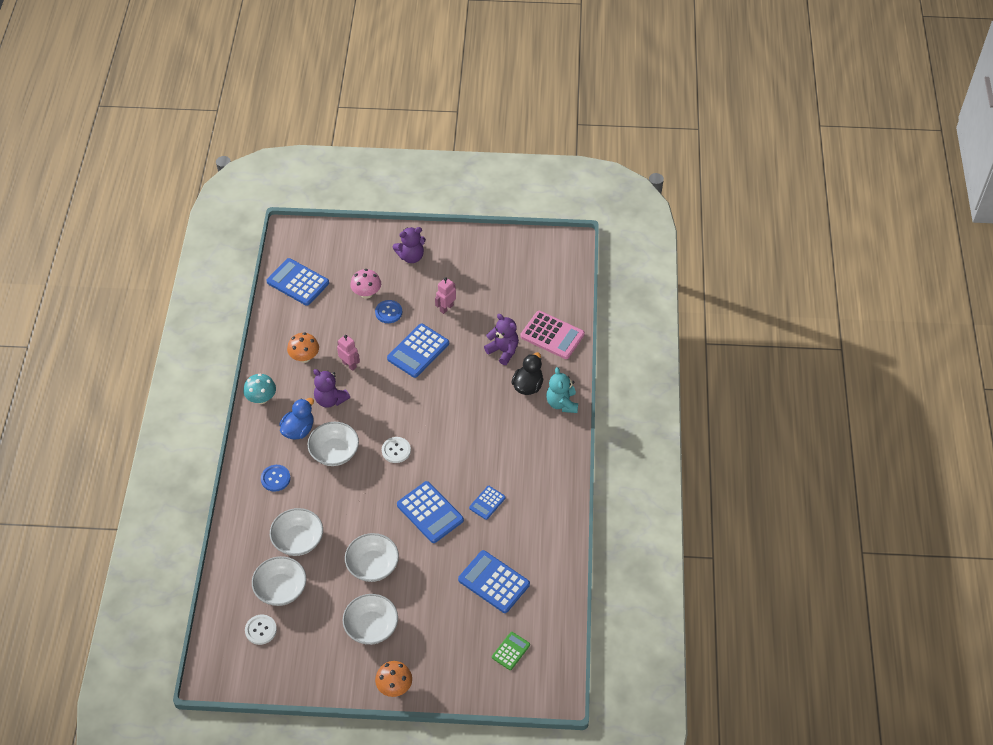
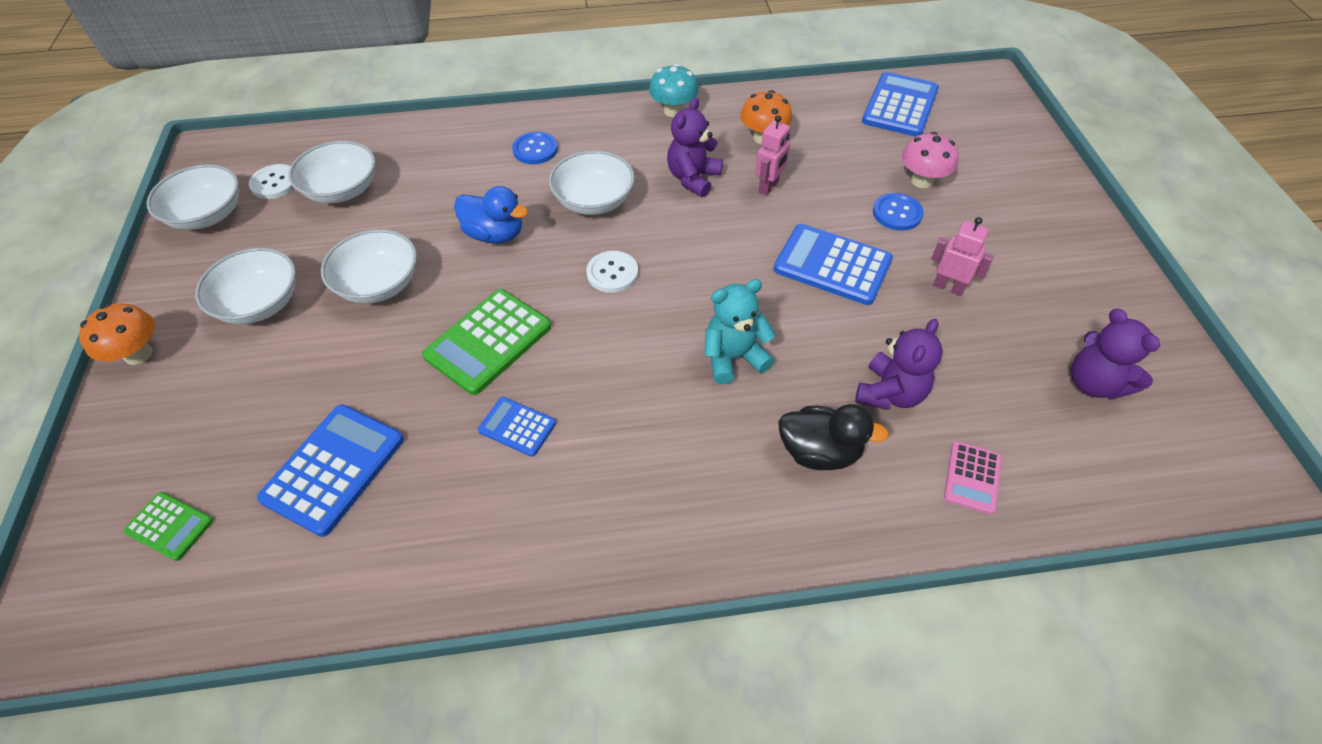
camera: 80 degrees right, 0 degrees up
(298, 430) = (627, 156): blue duck -> blue duck (495, 234)
(298, 540) = (428, 192): white bowl -> white bowl (208, 215)
(411, 256) = (1034, 220): purple teddy bear -> purple teddy bear (1093, 383)
(430, 512) = (488, 341): blue calculator -> green calculator
(552, 335) = (972, 477): pink calculator -> pink calculator, size x0.55
(562, 403) = (796, 527): turquoise teddy bear -> turquoise teddy bear (733, 357)

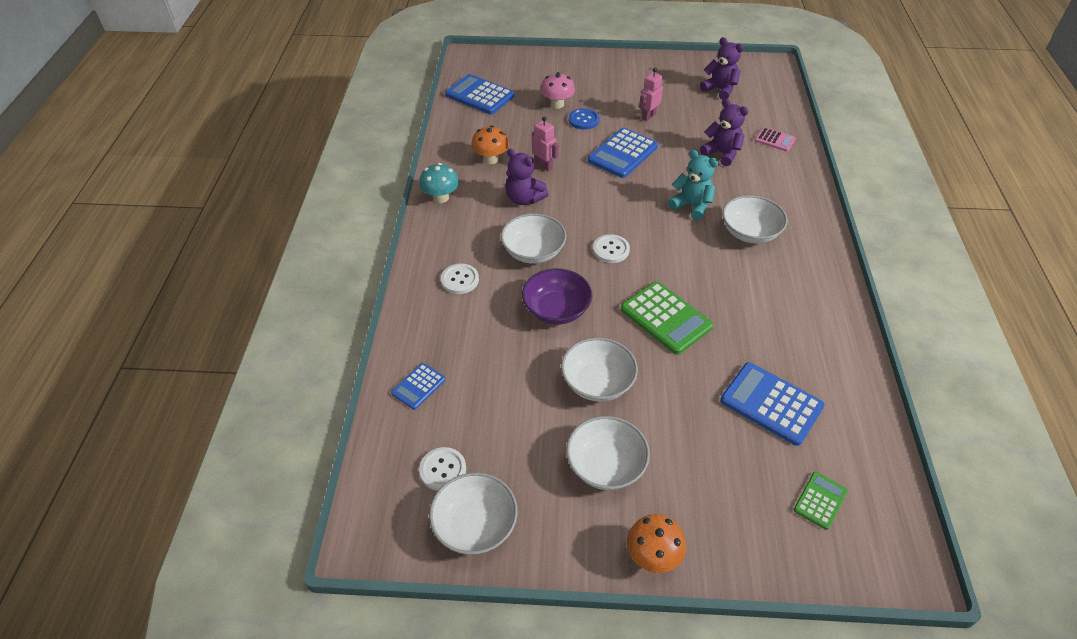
camera: 80 degrees left, 5 degrees down
(342, 190) = (471, 413): white bowl -> white bowl (750, 232)
(495, 234) = (556, 309): blue duck -> purple bowl
(517, 427) = (739, 307): blue calculator -> blue calculator (418, 386)
(535, 149) = (460, 280): blue button -> white button
(733, 357) = (691, 206): turquoise teddy bear -> turquoise teddy bear turned 135 degrees clockwise
(819, 452) = (759, 185): black duck -> none
(1093, 383) = (719, 90): purple teddy bear -> purple teddy bear turned 120 degrees counterclockwise

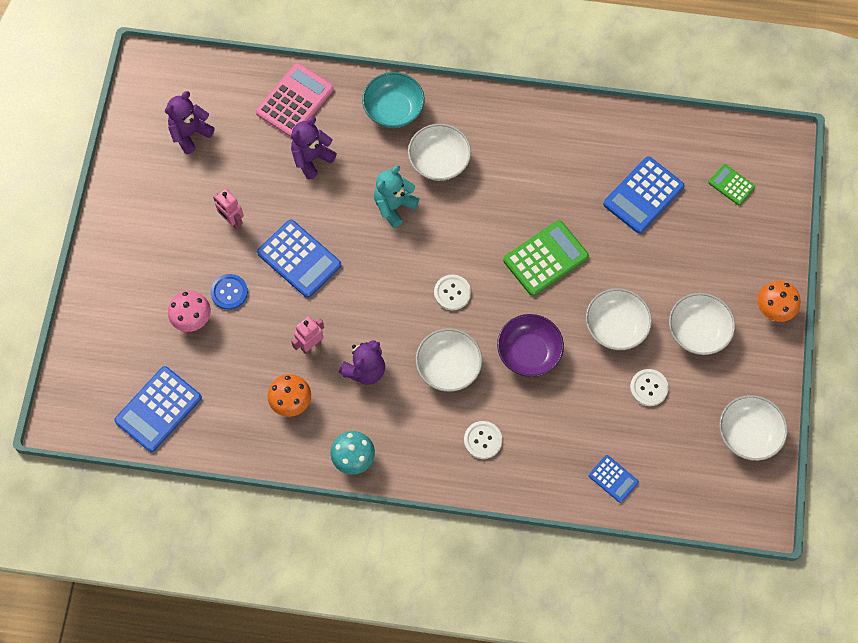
camera: 85 degrees left, 20 degrees up
(443, 470) = (699, 458): white button -> white button (648, 388)
(774, 140) = (295, 101): pink calculator -> pink calculator, size x1.81
(793, 199) = (393, 110): none -> turquoise bowl

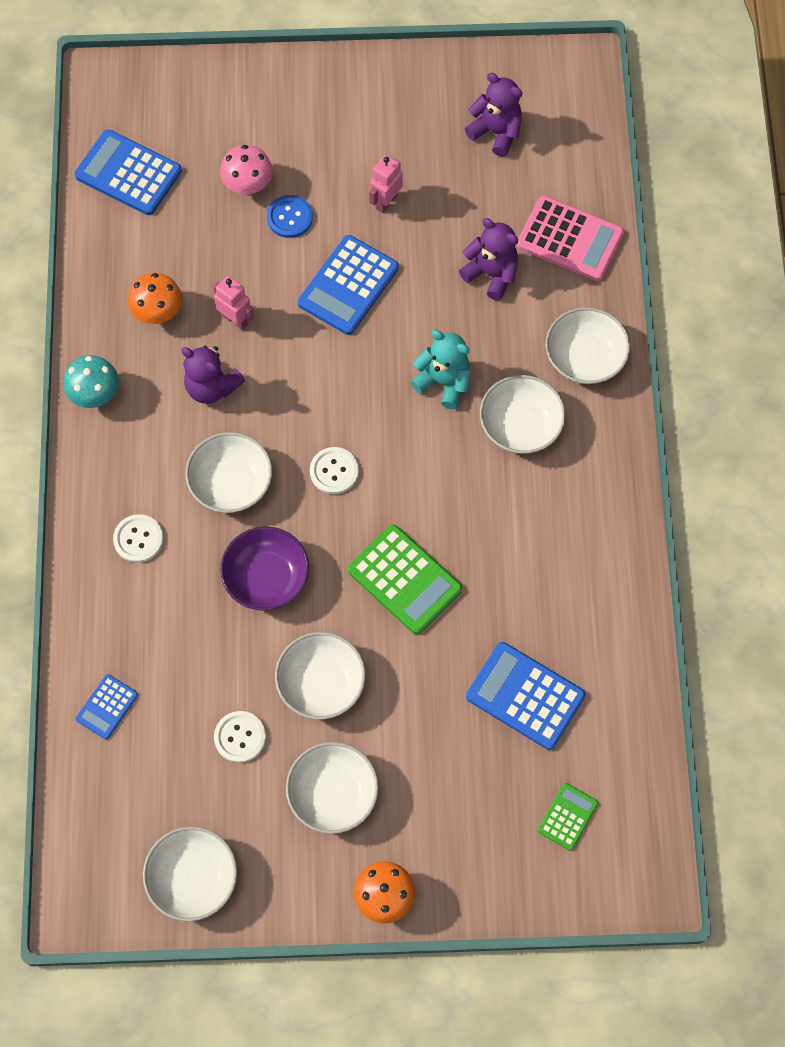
camera: 80 degrees right, 0 degrees up
(393, 110) = (584, 357): turquoise bowl -> white bowl

